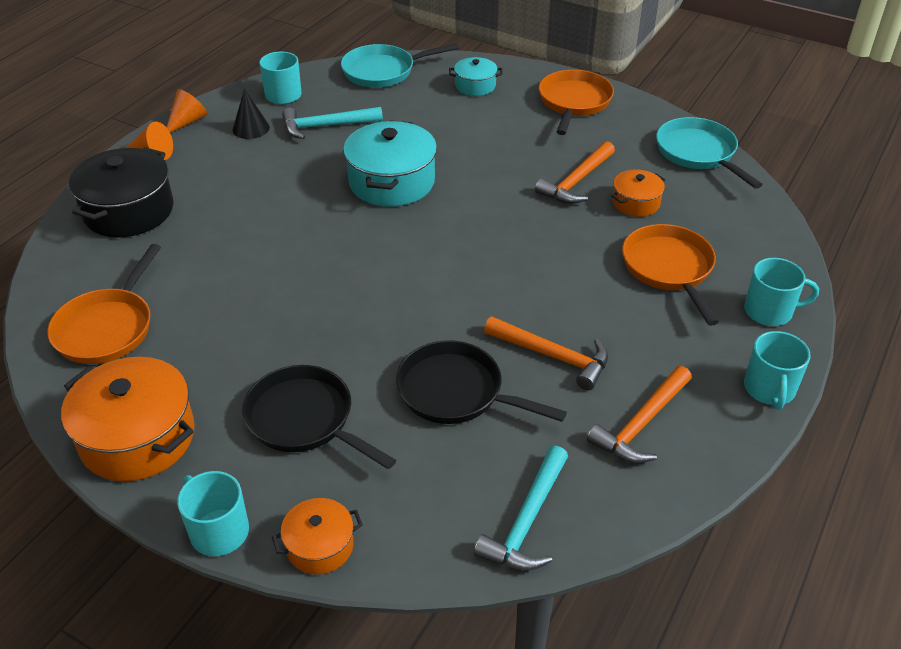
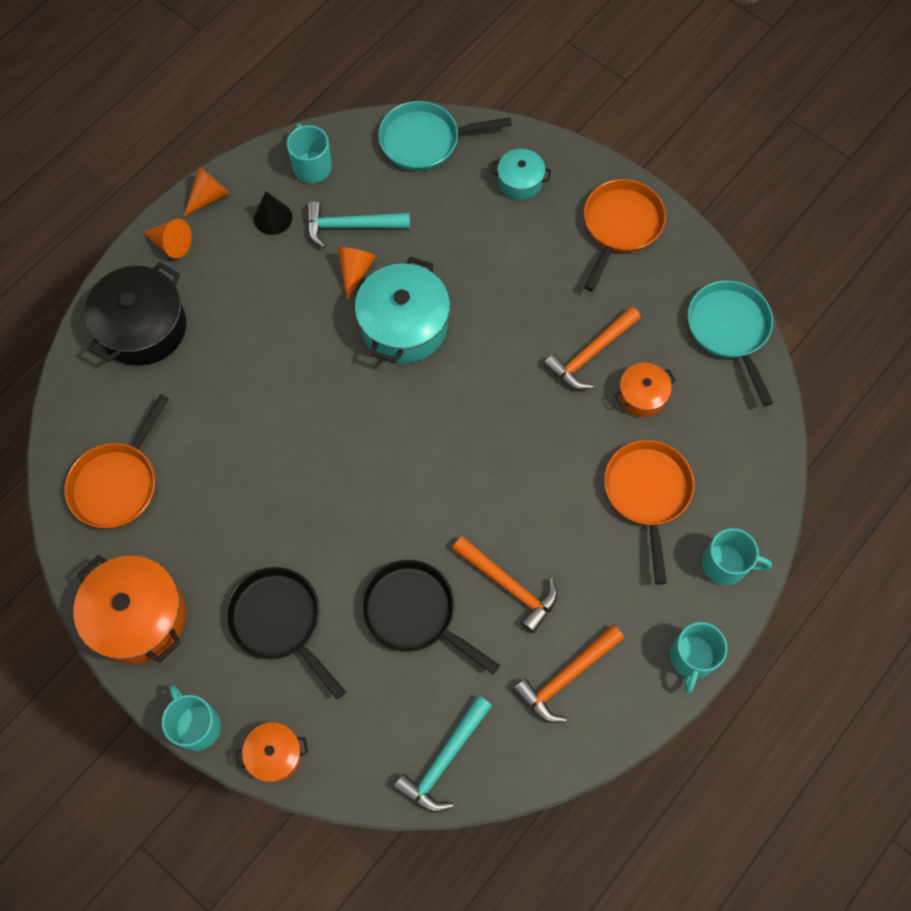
camera: 10 degrees right, 25 degrees up
(336, 153) = (355, 271): none -> orange cone

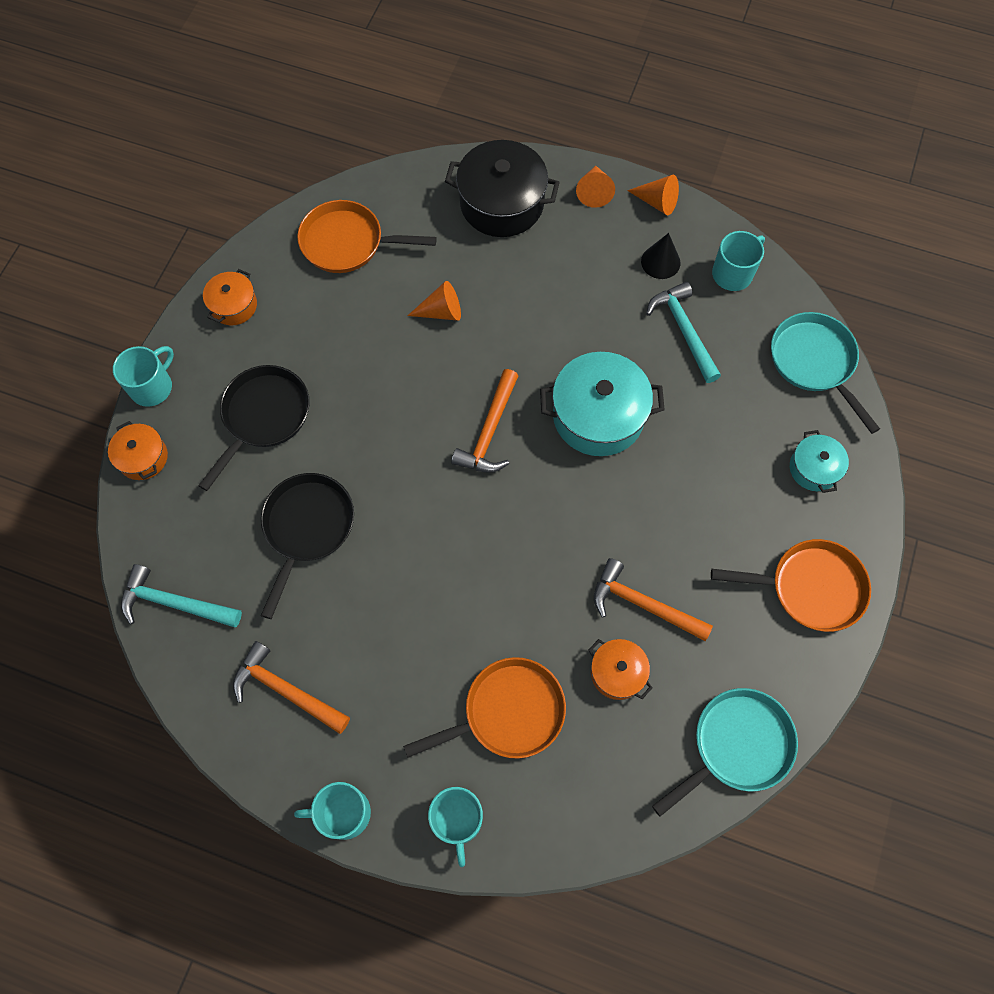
camera: 70 degrees right, 0 degrees up
(138, 617) = (233, 305): orange pot -> orange pot, size x0.54
(355, 271) = (637, 352): orange cone -> orange cone (441, 312)
(509, 585) = (362, 605): orange hammer -> orange hammer (489, 431)

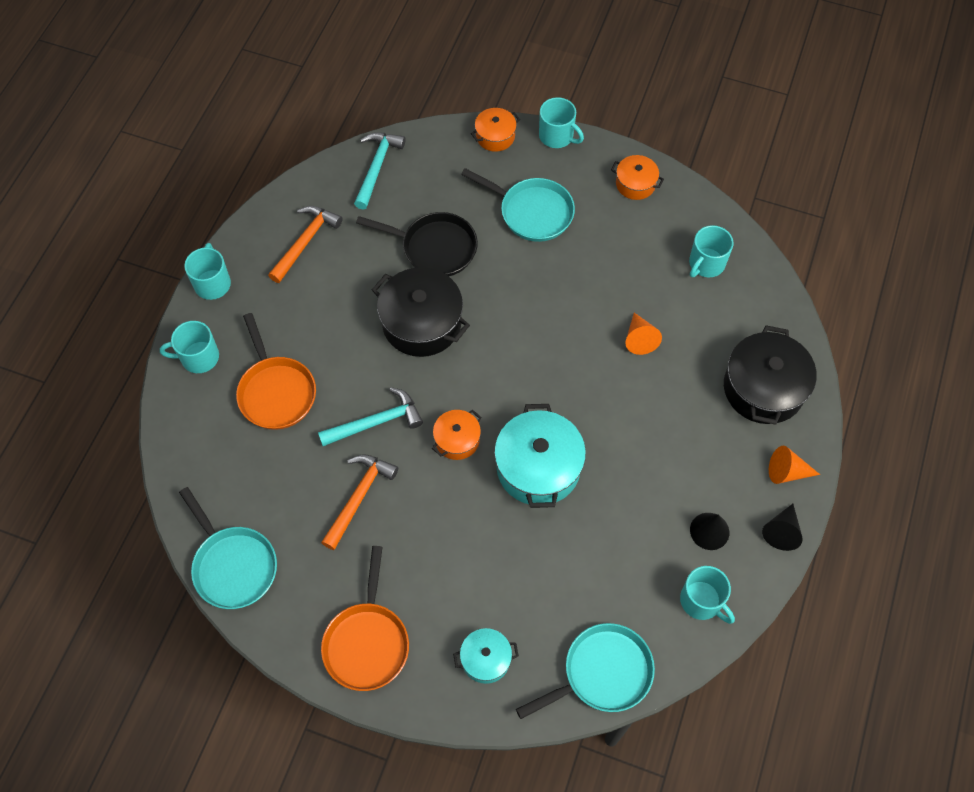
camera: 90 degrees right, 5 degrees down
(263, 417) = (532, 212): black pan -> turquoise pan
(348, 243) = (706, 263): orange pan -> turquoise mug
(414, 541) = (421, 323): none -> black pot
(489, 431) = (521, 378): orange hammer -> none
(617, 672) = (301, 474): orange pot -> orange pot (457, 440)
(657, 202) = (781, 531): orange cone -> black cone
(683, 330) = (632, 548): turquoise hammer -> turquoise hammer (376, 422)

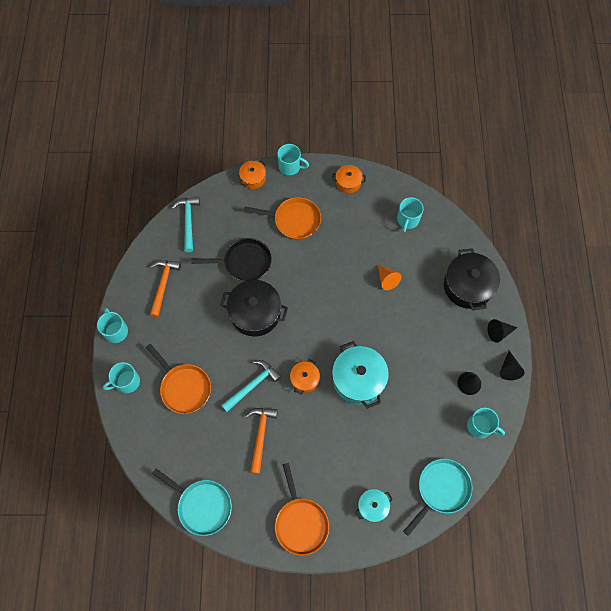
camera: 20 degrees left, 5 degrees up
(532, 212) = (294, 220): turquoise pan -> orange pan
(787, 472) = (499, 332): orange cone -> black cone

